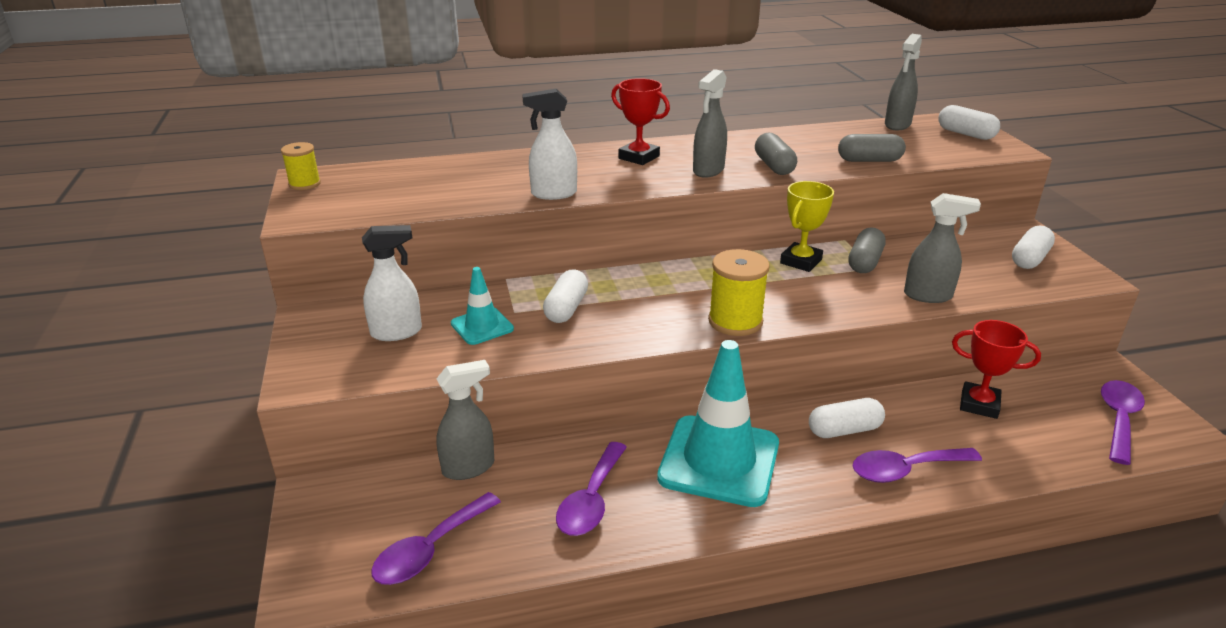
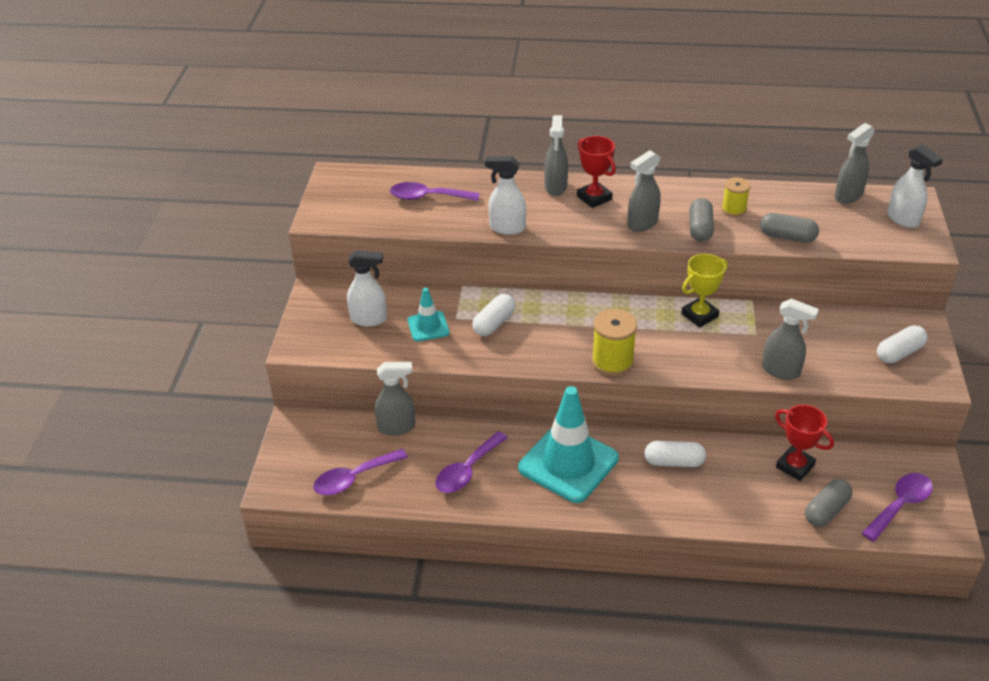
camera: 20 degrees right, 10 degrees up
(304, 184) = (331, 183): yellow spool -> yellow spool (733, 209)
(589, 154) = (555, 187): none -> grey spray bottle
(865, 262) = (752, 327): grey capsule -> grey capsule (826, 510)
(905, 470) = (699, 503): purple spoon -> purple spoon (428, 197)
(965, 134) = (903, 219): white capsule -> white spray bottle

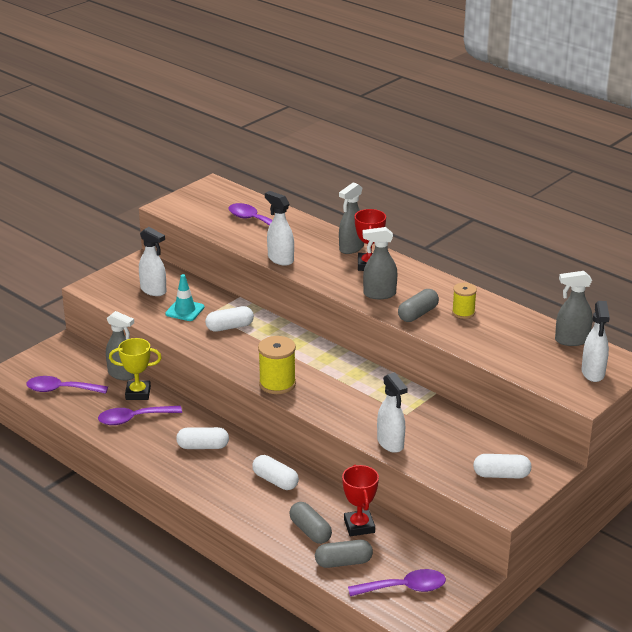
camera: 35 degrees right, 10 degrees down
(568, 463) = (203, 446): turquoise traffic cone -> white capsule
(699, 315) = (381, 384): yellow trophy -> yellow trophy (138, 393)
(781, 371) = (390, 443): grey spray bottle -> white spray bottle
(787, 237) = (477, 346): grey capsule -> grey capsule (310, 531)

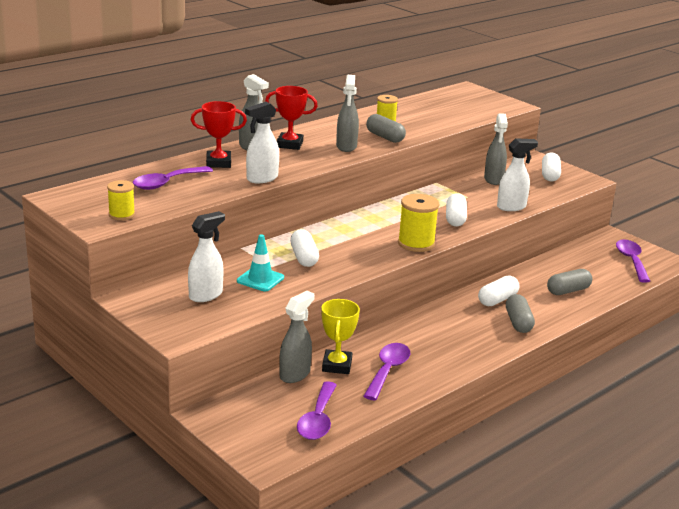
camera: 85 degrees left, 5 degrees down
(133, 419) = (387, 371): purple spoon -> purple spoon turned 150 degrees counterclockwise
(187, 212) = (121, 215): none -> yellow spool
(203, 446) = (442, 332): white capsule -> white capsule (455, 219)
(343, 562) = (606, 281): grey capsule -> grey capsule (518, 322)
(359, 526) = (558, 269): red trophy -> red trophy (218, 163)
(571, 340) = (434, 97): grey spray bottle -> grey spray bottle (493, 179)
(593, 373) = (480, 98): white spray bottle -> none

